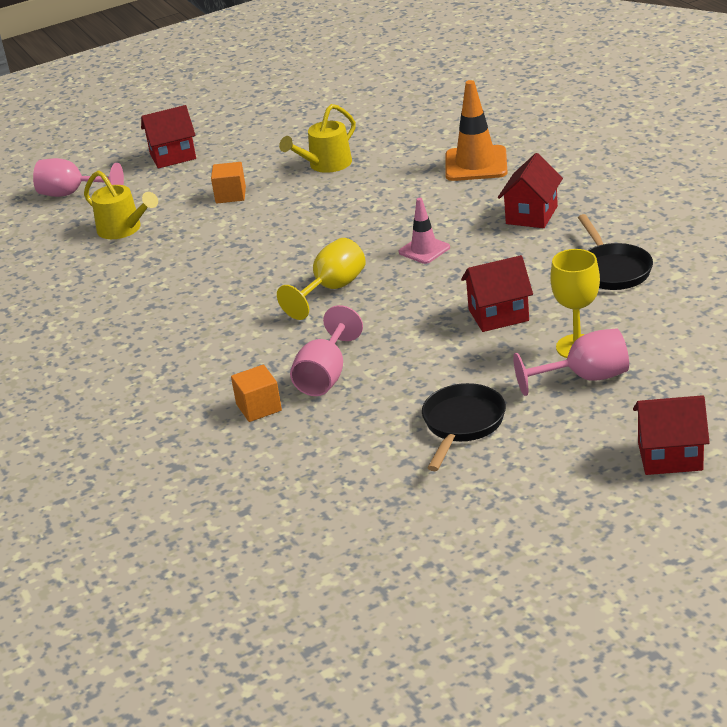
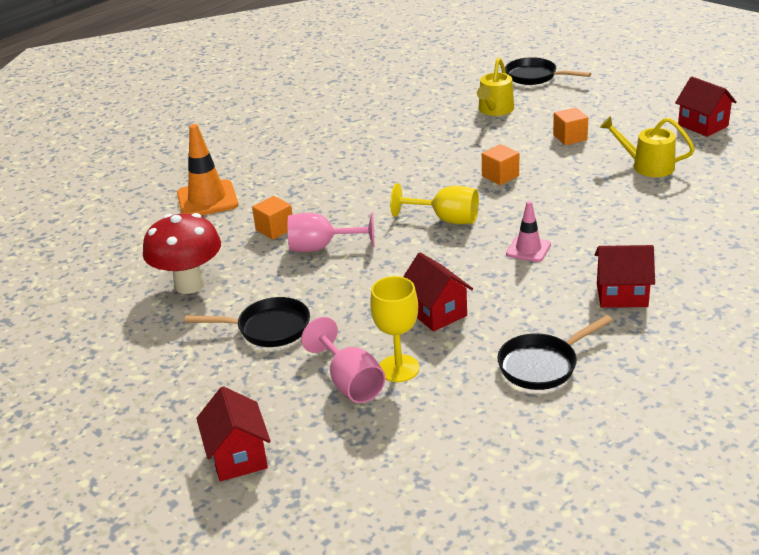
camera: 70 degrees right, 0 degrees up
(72, 194) = (535, 77): pink goblet -> black pan
(173, 156) = (616, 97): red house -> red house (703, 125)
(272, 246) = (500, 176): none -> orange cube
(334, 480) = (189, 284): none -> red mushroom
(476, 164) = (701, 242): orange traffic cone -> orange traffic cone (207, 199)

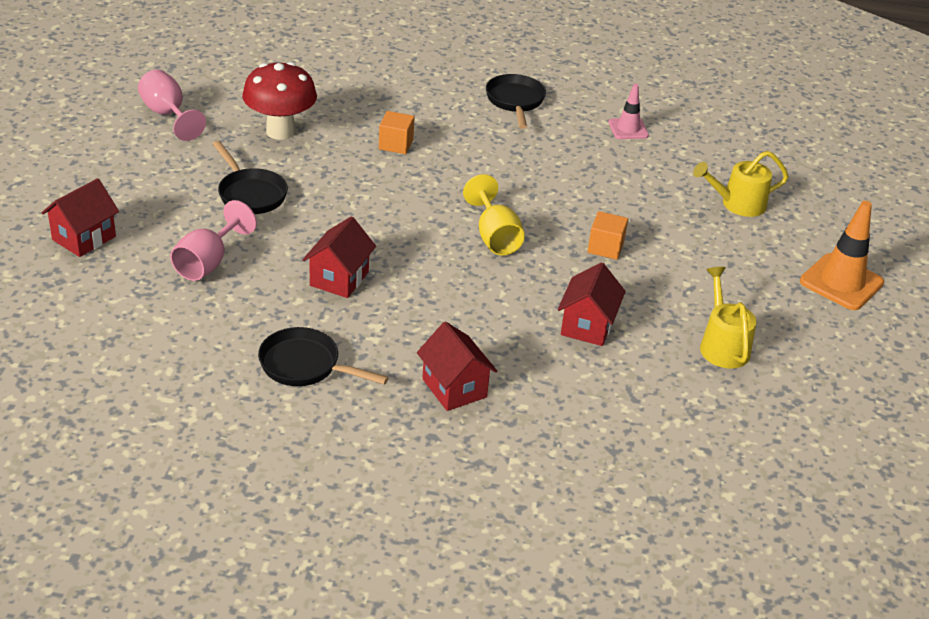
camera: 50 degrees right, 5 degrees up
(207, 199) = (411, 91): orange traffic cone -> orange traffic cone (841, 282)
(322, 247) = (388, 180): pink goblet -> pink goblet (168, 115)
(399, 368) = (244, 283): yellow goblet -> none
(528, 249) = (486, 304): pink traffic cone -> pink traffic cone (628, 129)
(535, 77) = (843, 210): black pan -> black pan (515, 102)
(570, 137) = (730, 273): orange cube -> none
(703, 125) = (860, 367): red house -> red house (587, 326)

